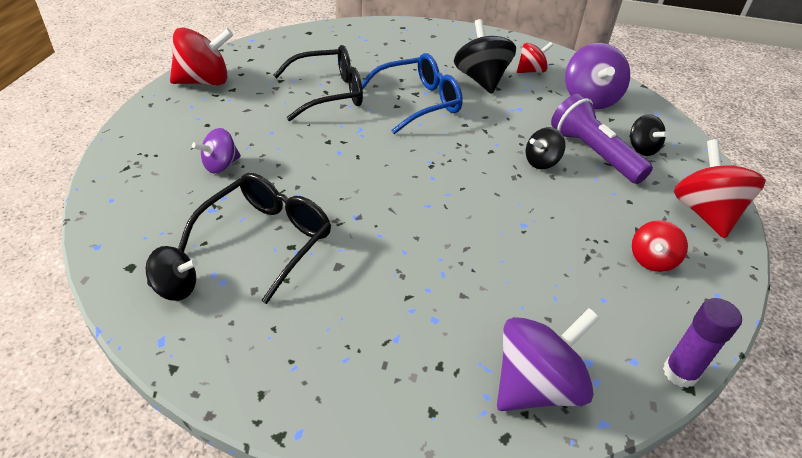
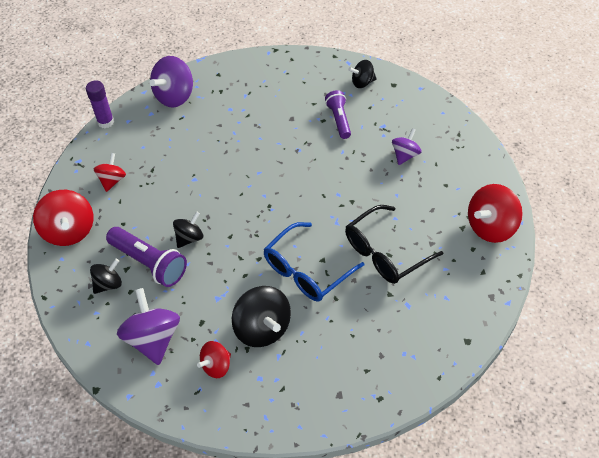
camera: 165 degrees right, 10 degrees up
(267, 239) = (339, 120): black glasses -> purple flashlight
(641, 149) = (108, 284): black spinning top -> black spinning top turned 90 degrees clockwise

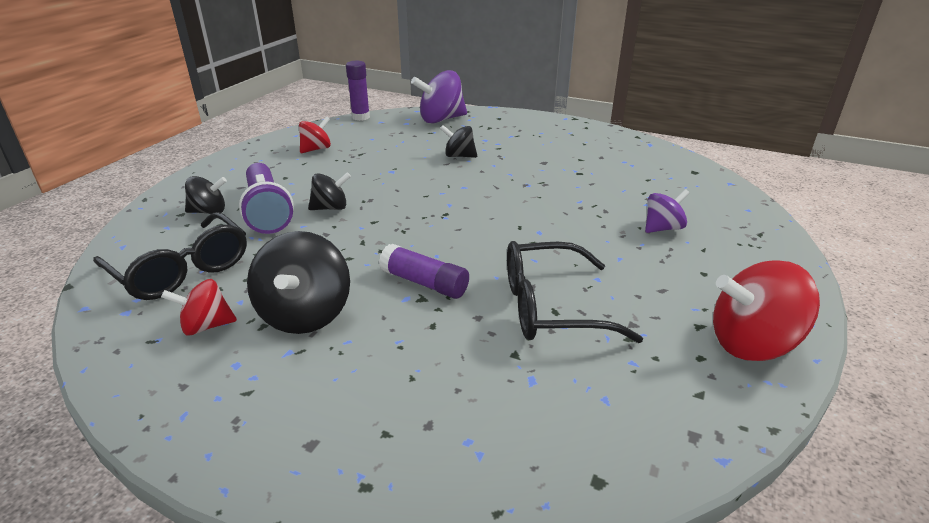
camera: 30 degrees right, 20 degrees down
(69, 231) = (233, 166): red spinning top -> none
(153, 339) = (182, 270): purple spinning top -> black glasses
(306, 271) = (424, 283): blue glasses -> purple glue stick
(339, 120) = (599, 177): purple flashlight -> none
(362, 83) = (654, 160): black spinning top -> black spinning top (459, 156)

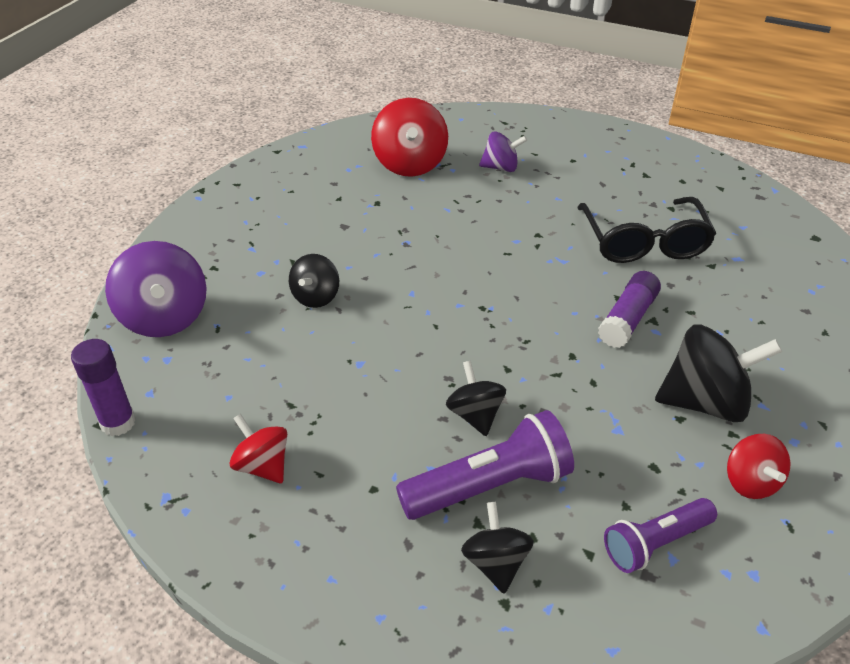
camera: 90 degrees left, 10 degrees up
(182, 270) = (655, 543): black glasses -> purple flashlight
(662, 228) = (501, 167): purple spinning top -> purple spinning top turned 120 degrees clockwise
(751, 343) = (660, 157): red spinning top -> red spinning top (410, 164)

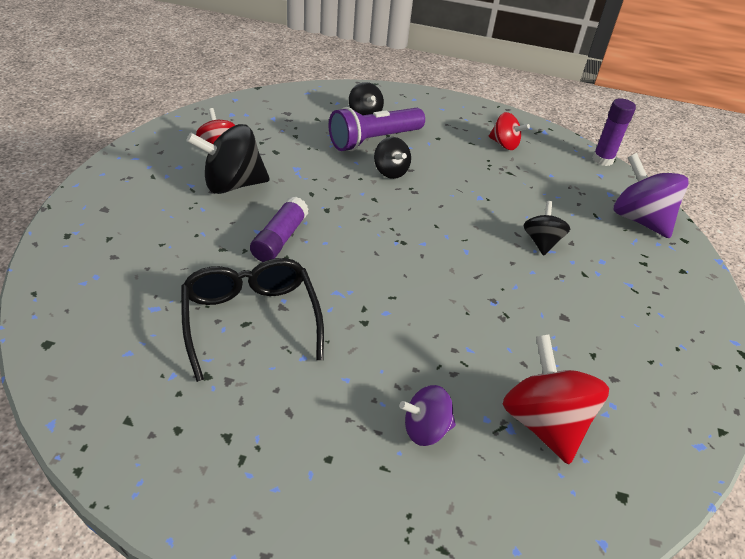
camera: 165 degrees right, 0 degrees up
(655, 543) = (281, 122): purple flashlight -> none

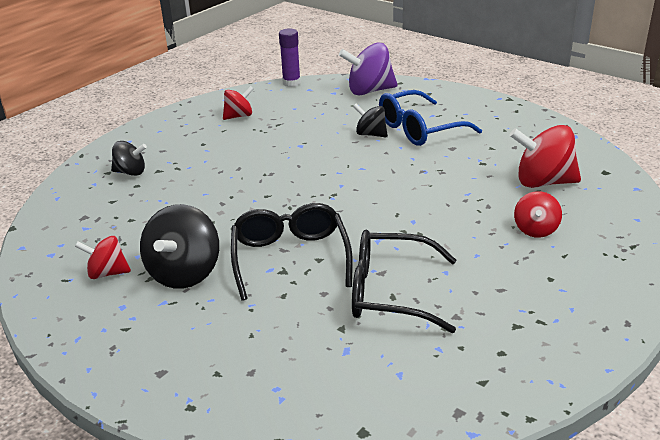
camera: 60 degrees left, 10 degrees down
(280, 239) = (290, 258): purple glue stick -> black glasses
(374, 140) = (179, 176): purple flashlight -> none
(390, 171) = (234, 178): black spinning top -> none
(425, 429) = (535, 230): purple spinning top -> red spinning top
(584, 279) = (419, 129): none -> blue glasses

